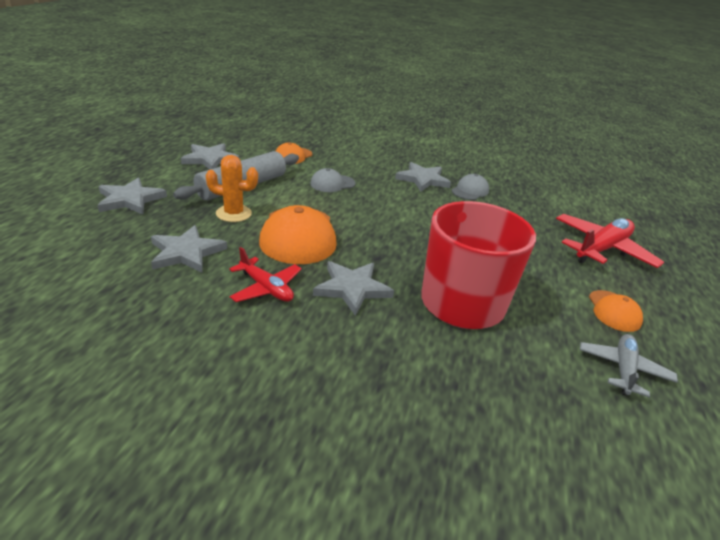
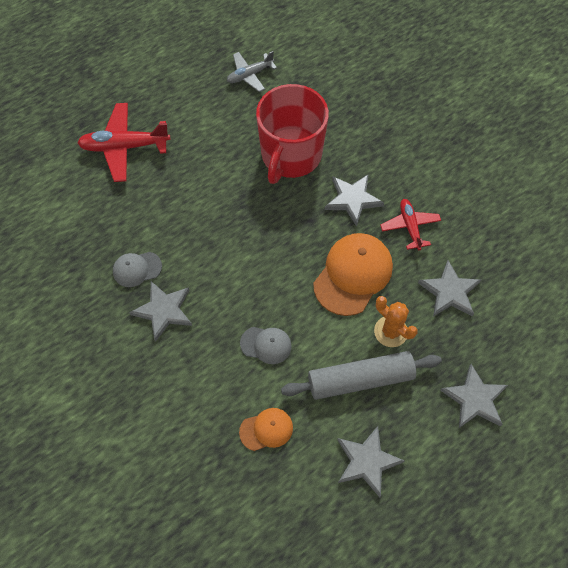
camera: 140 degrees left, 30 degrees up
(614, 311) = (200, 103): orange cap -> none

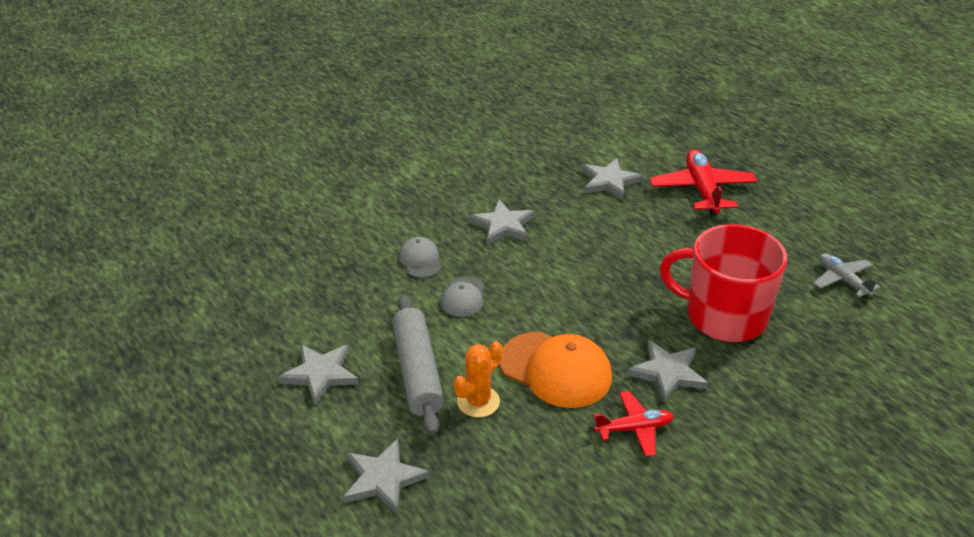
camera: 90 degrees right, 25 degrees down
(137, 269) = (550, 206): grey cap -> grey cap (420, 260)
(266, 429) = (367, 298): orange cap -> none
(449, 292) = (536, 465): grey star -> grey star (609, 181)

